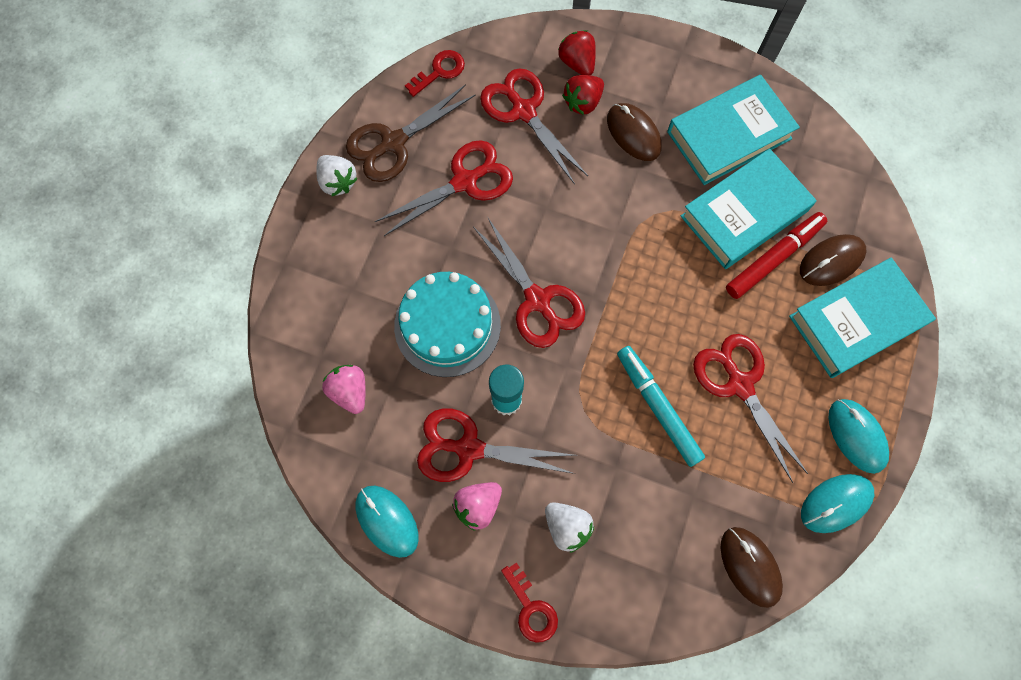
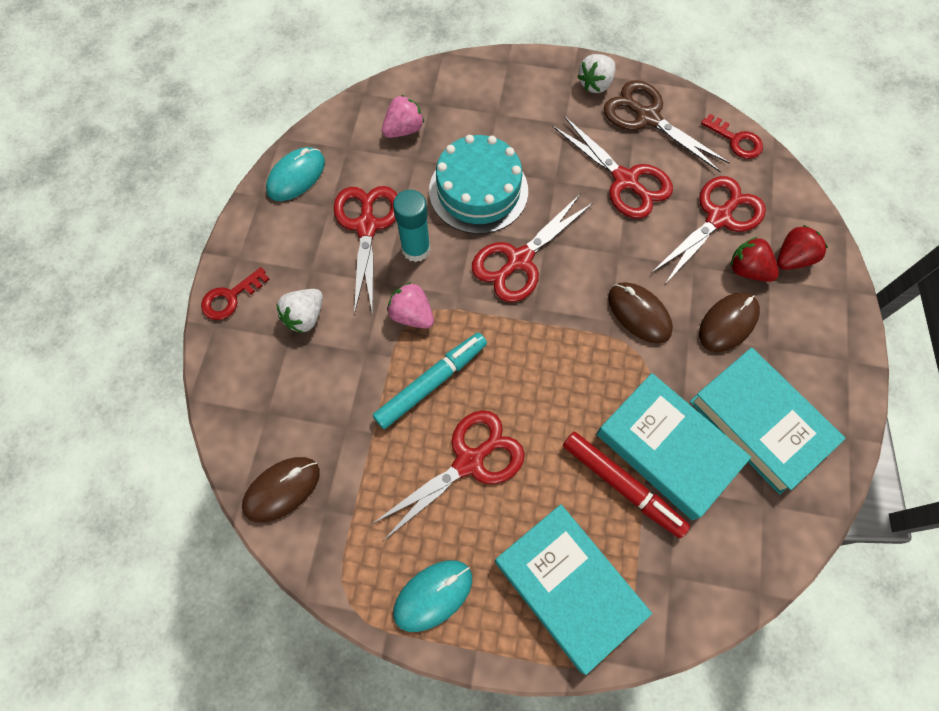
camera: 80 degrees right, 5 degrees down
(478, 505) = (316, 242): pink strawberry -> pink strawberry (412, 315)
(831, 261) = (635, 553): brown mouse -> brown mouse (639, 314)
(836, 503) = (355, 576): turquoise mouse -> none

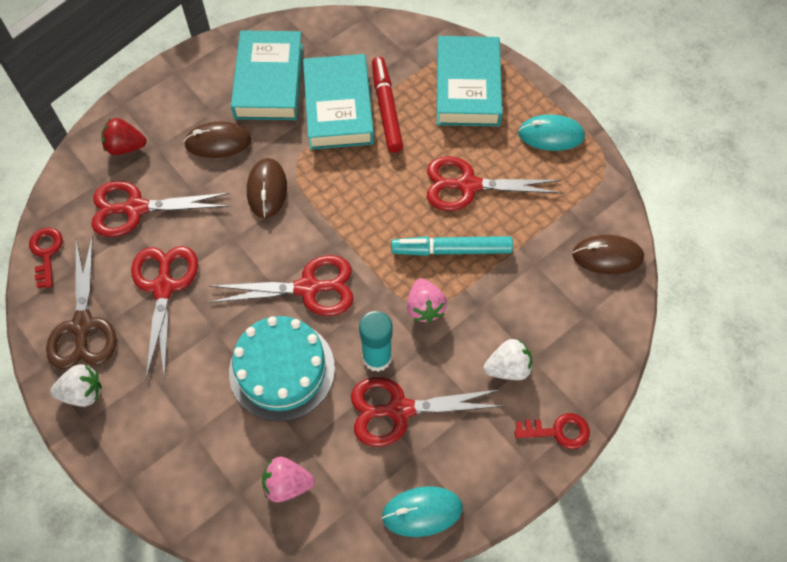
camera: 140 degrees left, 5 degrees down
(367, 226) = (399, 410): red scissors -> red scissors turned 45 degrees clockwise
(747, 270) = (163, 162): red strawberry -> none

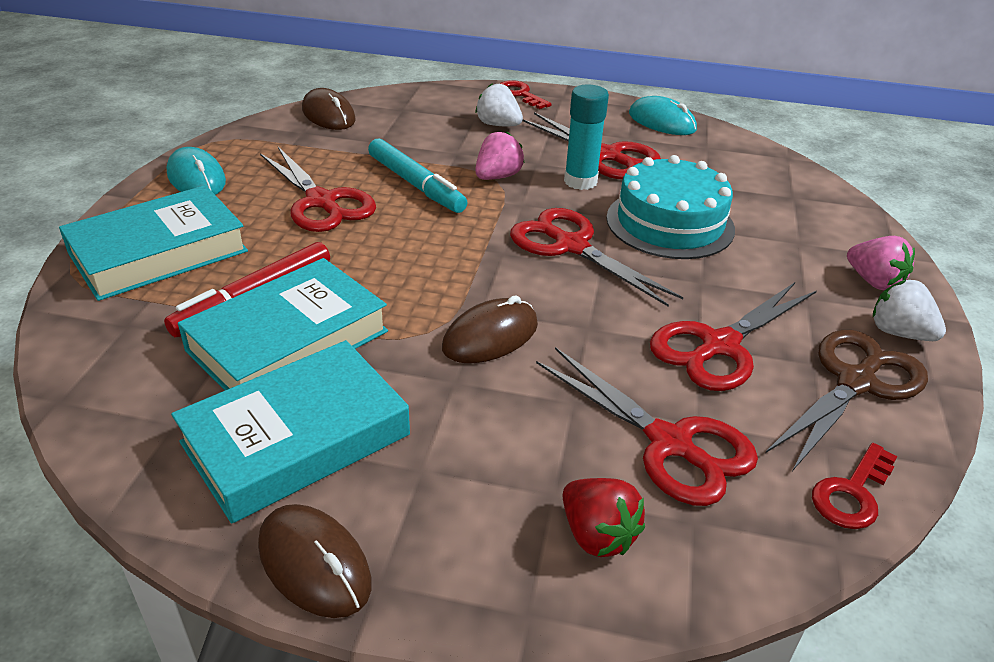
camera: 130 degrees left, 25 degrees down
(218, 142) = (469, 426): brown mouse -> brown mouse (314, 564)
(287, 484) = (745, 179): pink strawberry -> pink strawberry (873, 281)

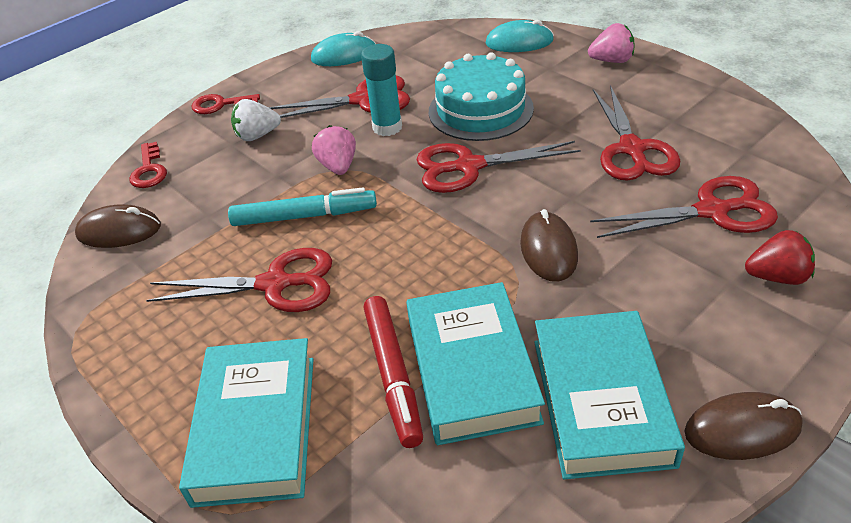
camera: 50 degrees left, 5 degrees up
(196, 178) = (139, 363): turquoise mouse -> turquoise mouse (519, 42)
(852, 493) = (790, 160): red key -> red key (149, 170)
(855, 382) = (700, 114): brown scissors -> none
(899, 333) = (666, 76): white strawberry -> none

